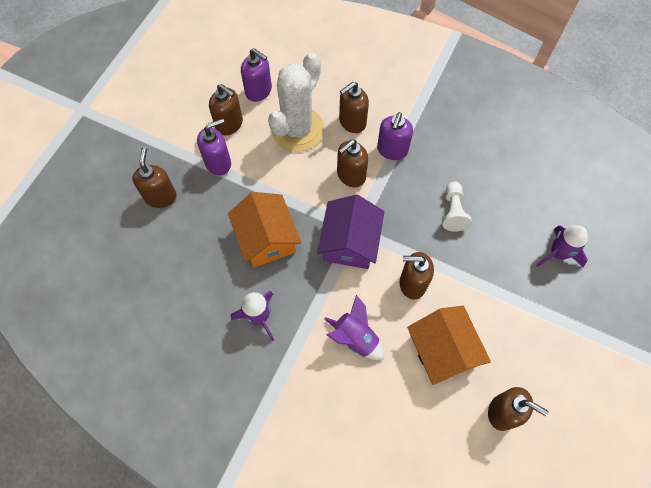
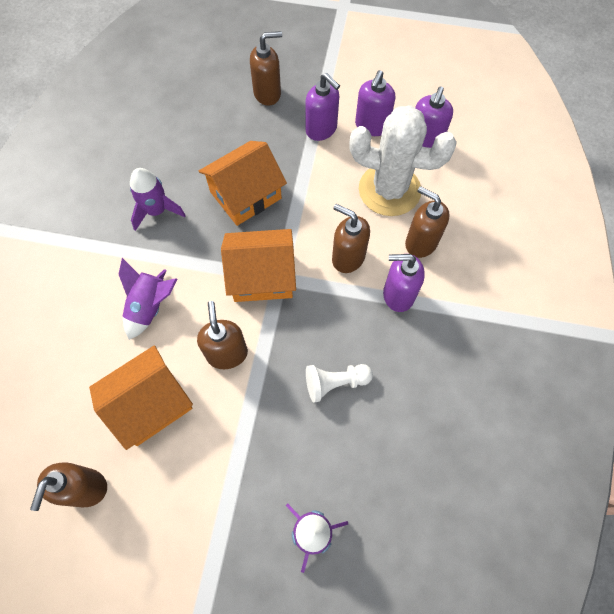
camera: 75 degrees right, 0 degrees up
(229, 124) = (371, 126): brown soap dispenser -> purple soap dispenser
(350, 242) = (262, 276): purple house -> orange house

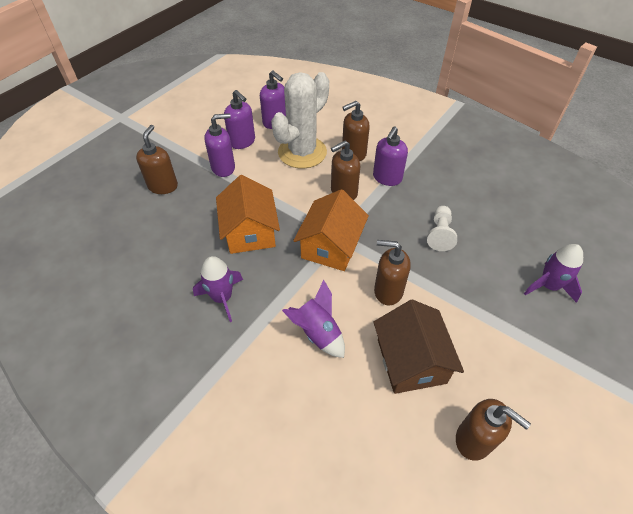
camera: 65 degrees left, 15 degrees down
(150, 403) = (411, 361): orange house -> brown house

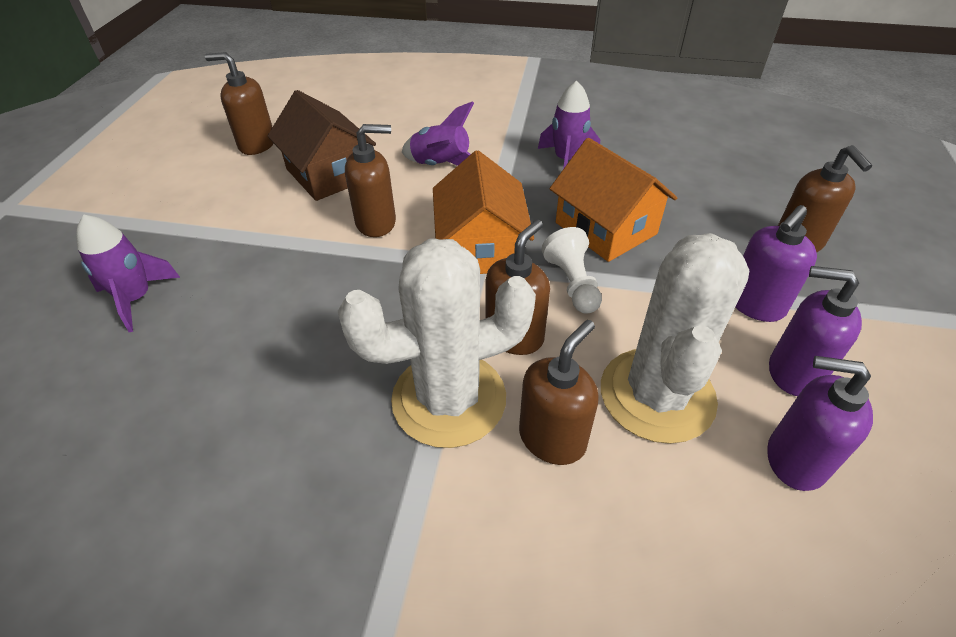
camera: 155 degrees right, 5 degrees down
(387, 178) = (449, 399): purple soap dispenser -> white cactus
(440, 234) = (316, 320): white pawn -> white pawn (572, 283)

